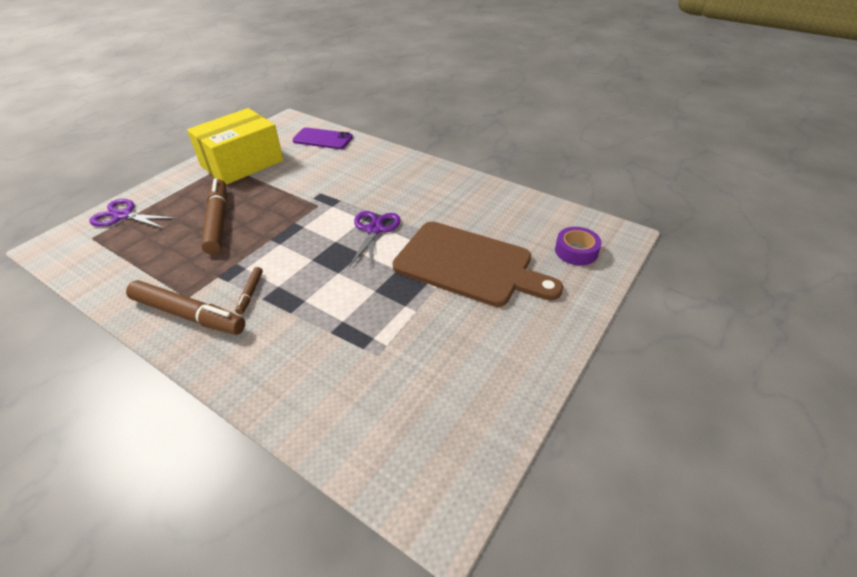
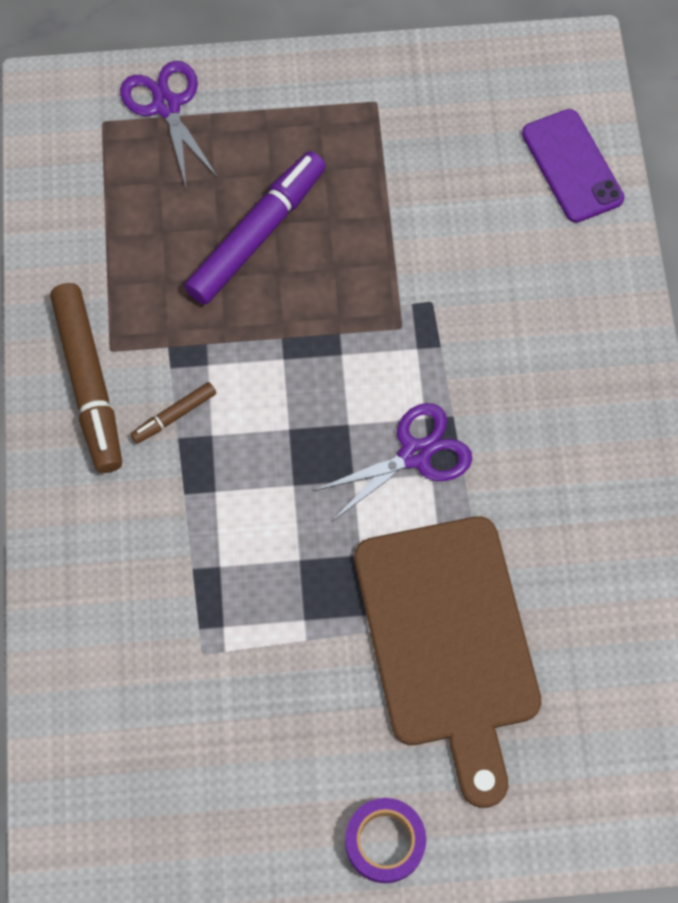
camera: 50 degrees right, 25 degrees up
(218, 221) = (257, 234): brown marker -> purple marker
(242, 163) = (403, 119): yellow box -> none
(576, 251) = (606, 773): purple tape -> purple tape (385, 842)

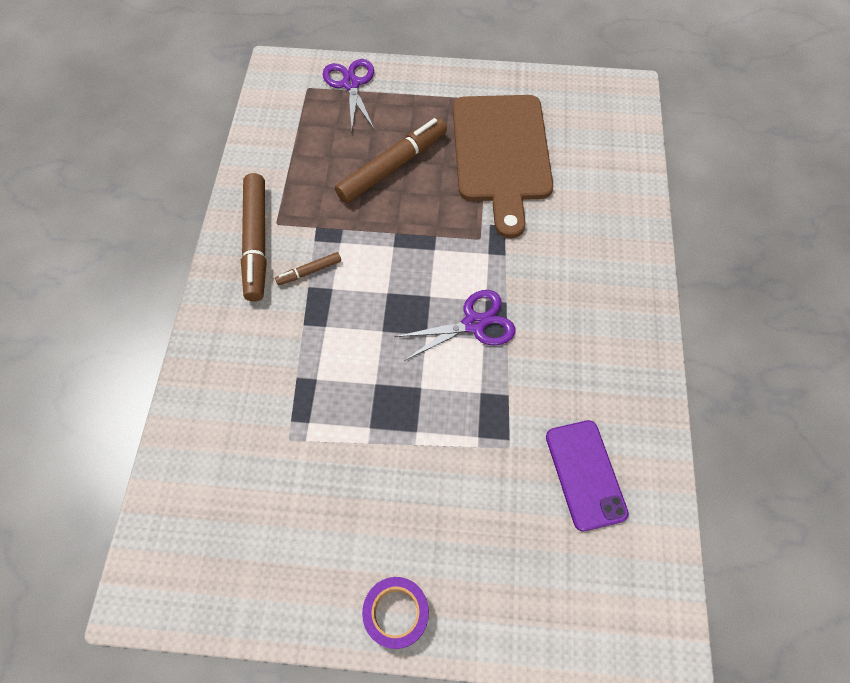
camera: 10 degrees right, 5 degrees down
(257, 234) = (392, 166): purple marker -> brown marker
(449, 641) = (475, 462): brown cutting board -> brown cutting board (501, 154)
(572, 166) = (615, 155): purple phone -> purple phone (585, 474)

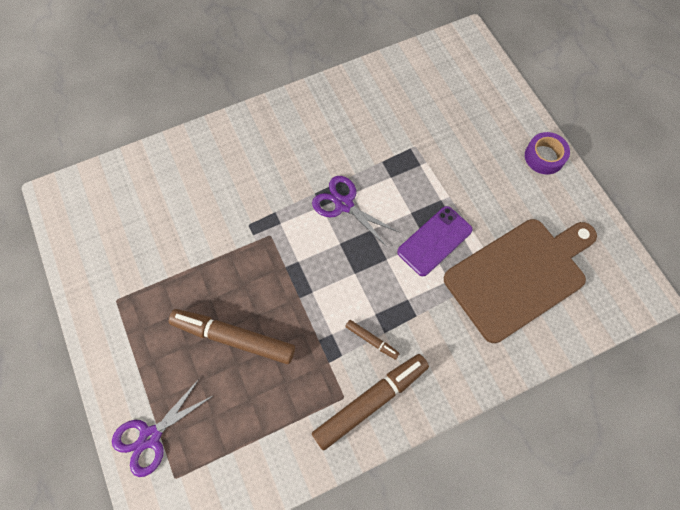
camera: 120 degrees left, 5 degrees up
(501, 154) = (176, 259): brown cutting board -> brown cutting board (519, 275)
(585, 474) = (404, 102): purple phone -> purple phone (434, 241)

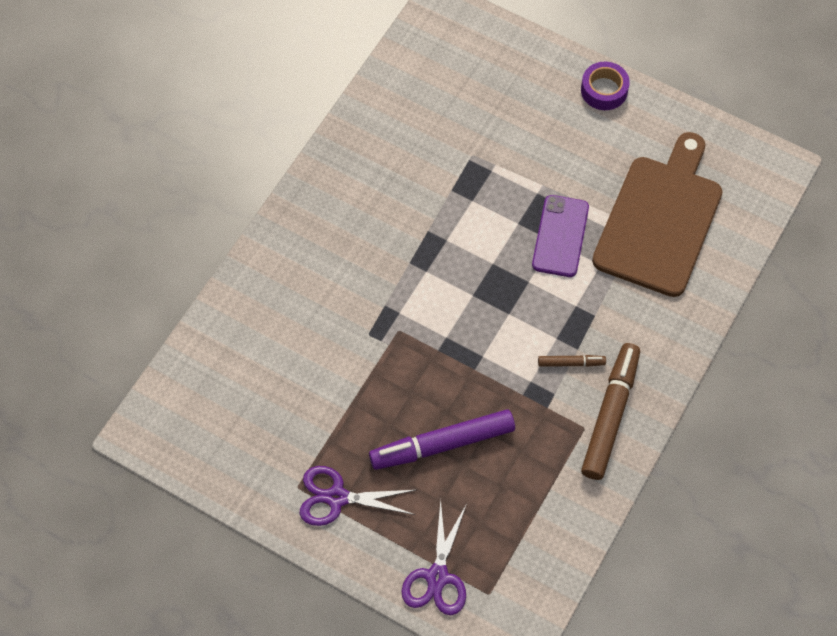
camera: 35 degrees left, 5 degrees down
(233, 338) = (442, 445): brown marker -> purple marker
(344, 204) = (447, 255): purple scissors -> purple scissors (337, 497)

